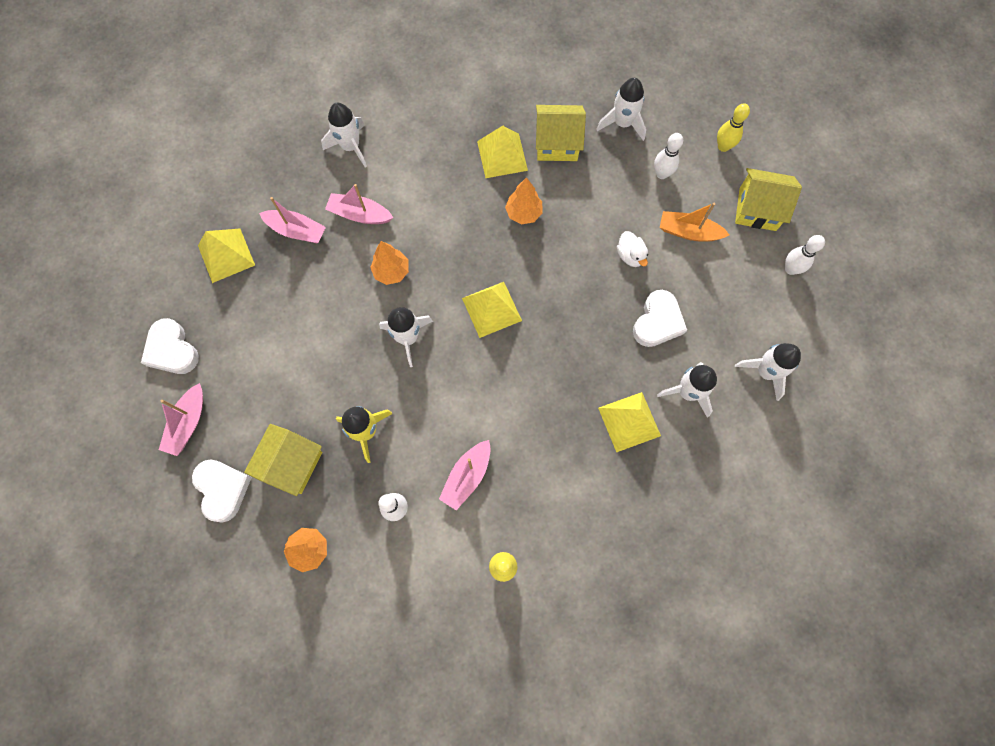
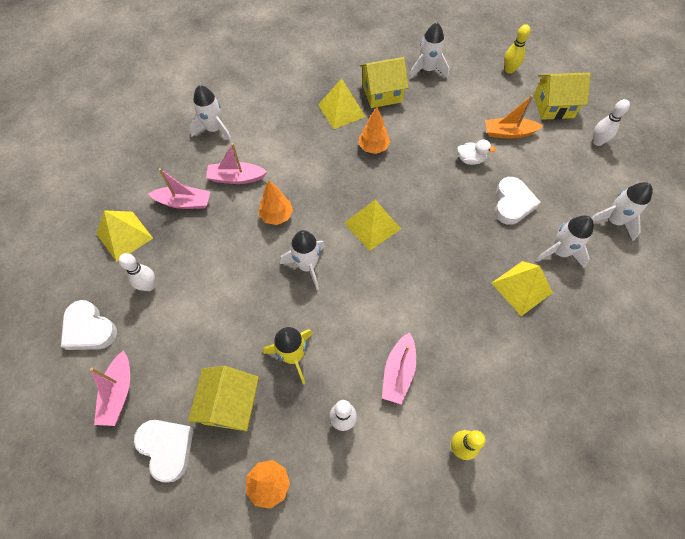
camera: 15 degrees left, 10 degrees down
(630, 255) = (470, 159): white duck -> white duck turned 45 degrees counterclockwise
(661, 174) = (471, 97): white bowling pin -> white bowling pin (149, 286)

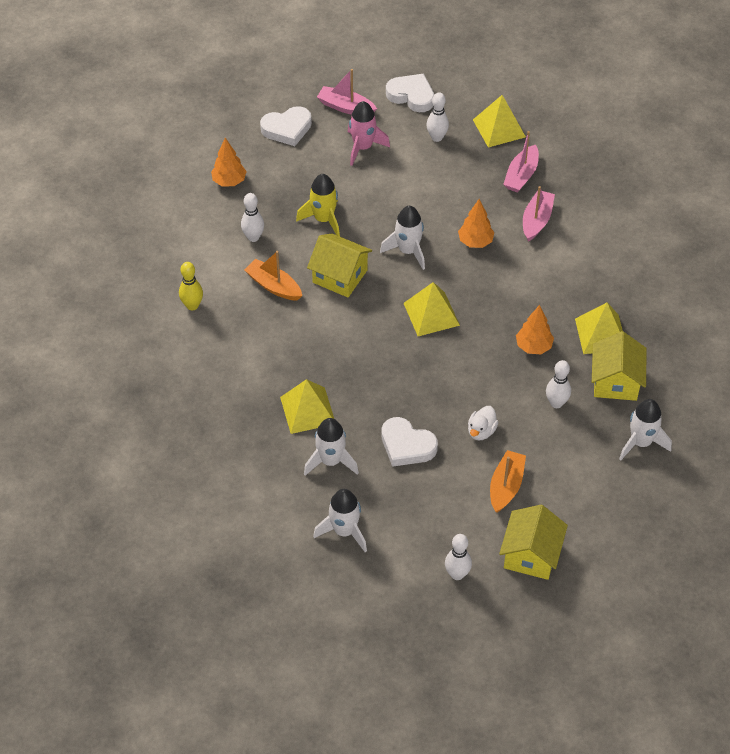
camera: 110 degrees right, 10 degrees down
(89, 329) = (411, 96): white heart -> white heart turned 60 degrees clockwise
(179, 352) = (363, 147): none -> pink rocket
(214, 129) = (612, 215): white rocket -> none
(230, 404) = (302, 171): yellow house -> yellow house (340, 276)
(398, 372) = (273, 286): pink boat -> orange boat
(419, 122) = (556, 403): none -> white bowling pin
(509, 70) = (611, 534): yellow bowling pin -> none

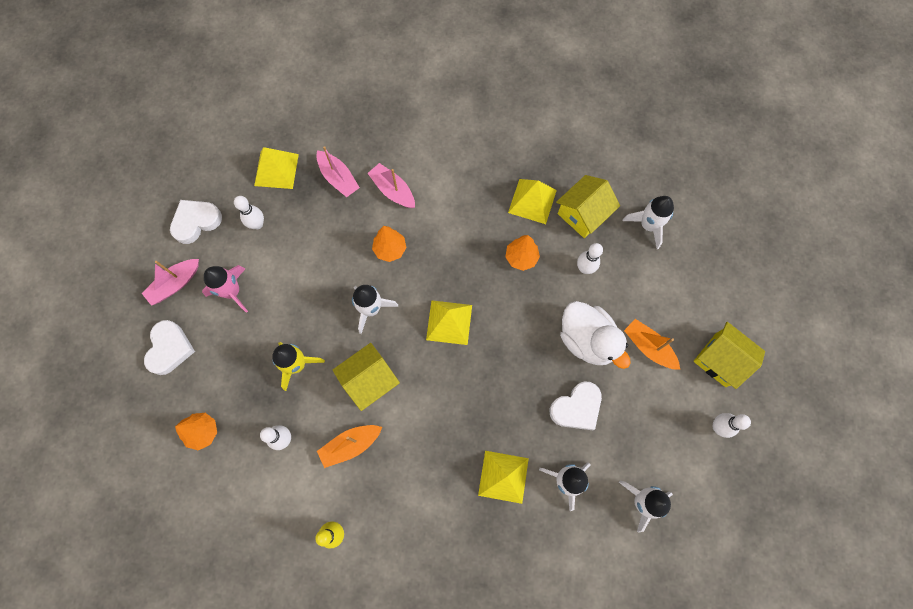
camera: 65 degrees left, 20 degrees up
(481, 431) = (587, 340): white duck -> white duck, size x2.02
(615, 381) = (583, 214): yellow house -> yellow house turned 75 degrees counterclockwise

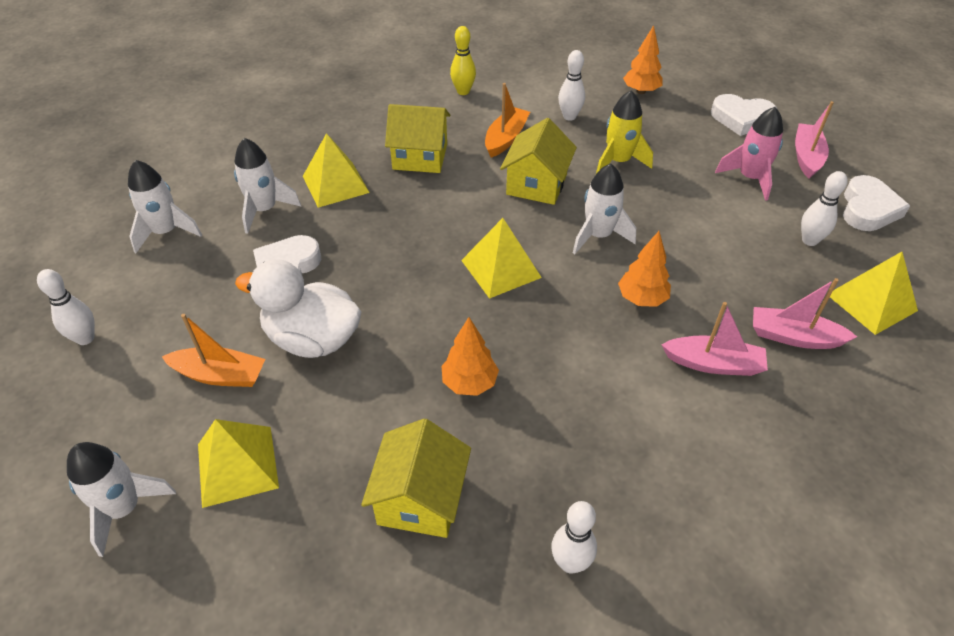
camera: 145 degrees right, 25 degrees down
(169, 349) = (741, 119): white heart -> white heart turned 45 degrees counterclockwise
(532, 201) = (513, 469): yellow pyramid -> yellow pyramid (237, 465)
(584, 268) = (368, 421): white bowling pin -> white bowling pin (570, 563)
(648, 225) = (298, 548): white rocket -> white rocket (124, 508)
(720, 360) = (101, 415): yellow house -> yellow house (420, 156)

